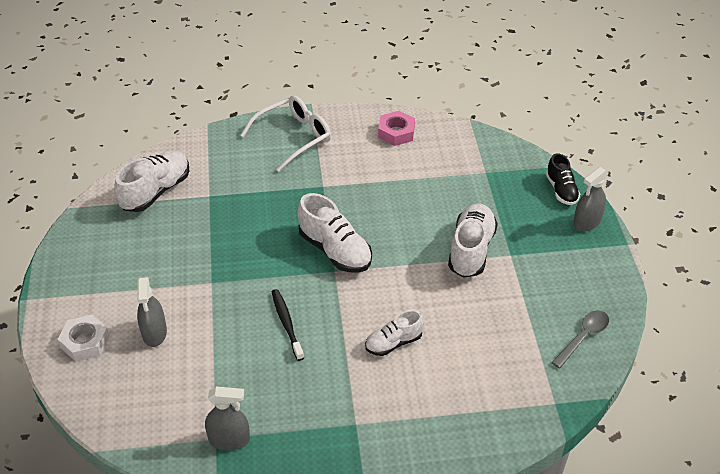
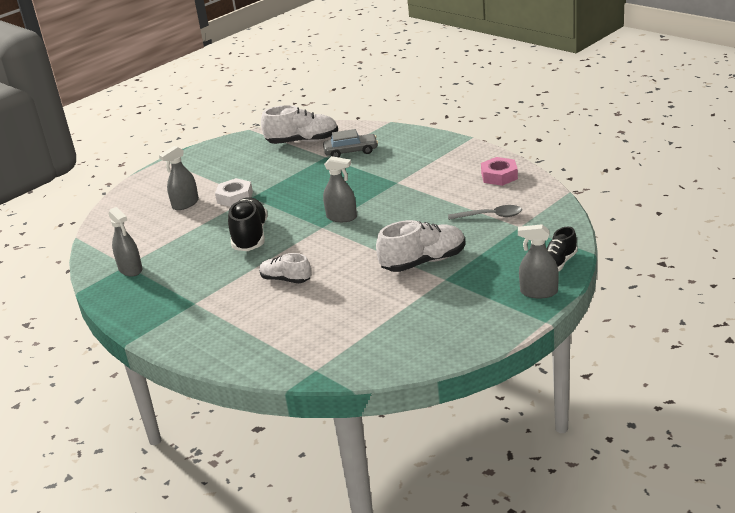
camera: 55 degrees right, 15 degrees down
(85, 342) = (152, 190): white nut -> white nut (235, 197)
(225, 177) = (351, 151): none -> grey car
(287, 324) = (250, 237): black toothbrush -> black shoe
(294, 137) = (428, 149): white glasses -> none
(335, 250) = (341, 217): white shoe -> grey spray bottle
(583, 337) = (403, 350): grey spoon -> grey spoon (490, 216)

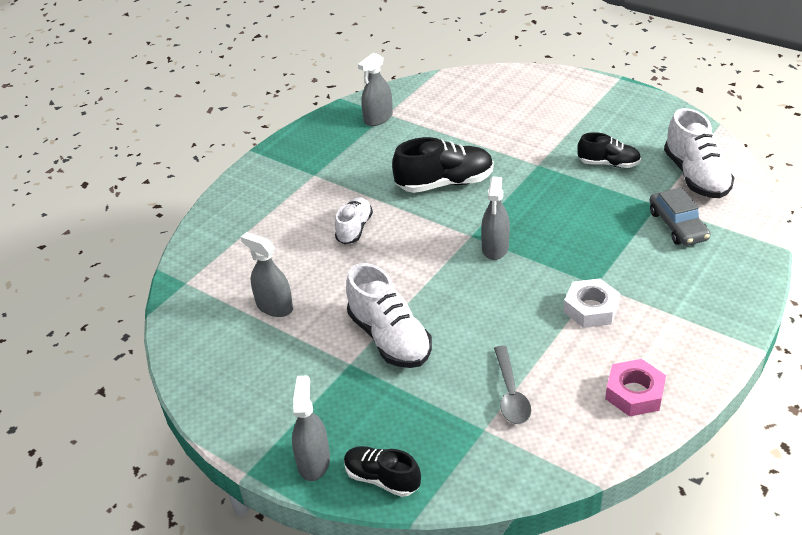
camera: 80 degrees right, 10 degrees up
(185, 204) = (515, 120): grey spray bottle -> grey spray bottle (274, 306)
(235, 197) = (535, 152): white nut -> white nut (591, 308)
(269, 170) = (608, 164): none -> black shoe

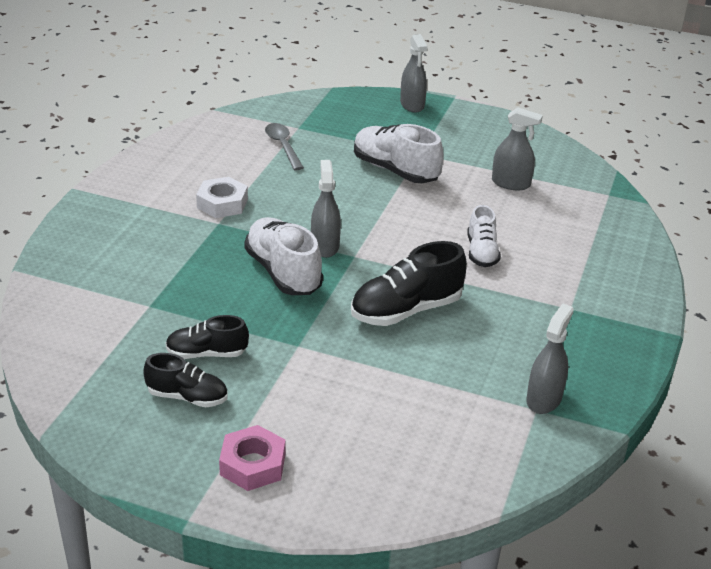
camera: 160 degrees right, 5 degrees down
(382, 479) = (361, 101): black shoe -> black shoe (187, 397)
(634, 393) = (185, 153): pink nut -> pink nut (252, 464)
(677, 225) = (129, 284): grey car -> none
(696, 176) = (96, 345): white shoe -> white shoe (283, 272)

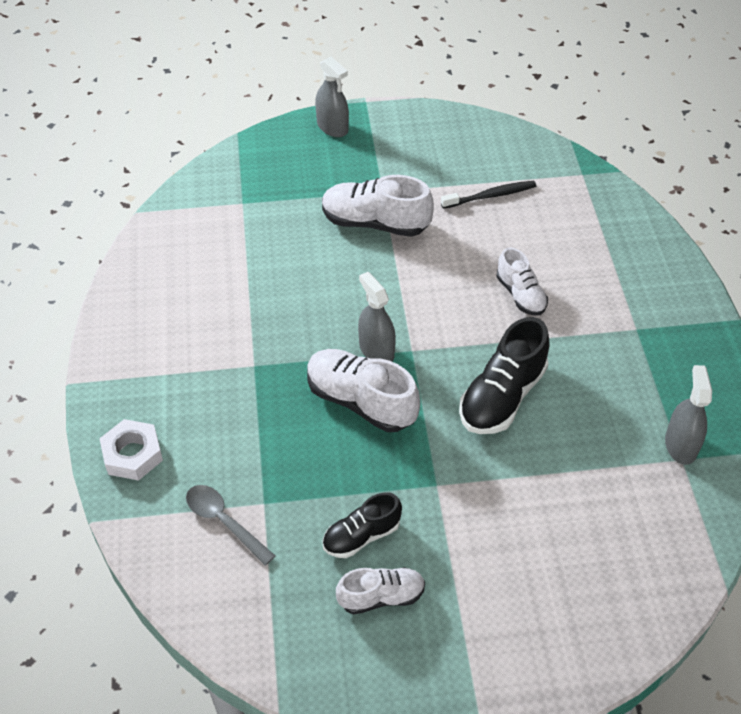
camera: 25 degrees left, 15 degrees up
(187, 397) = (381, 596): black shoe -> white shoe
(222, 203) = (239, 338): white nut -> white nut (132, 454)
(252, 464) = (494, 644): pink nut -> none
(283, 146) = (245, 235): grey spoon -> grey spoon (224, 521)
(510, 183) = (490, 196): grey spray bottle -> black toothbrush

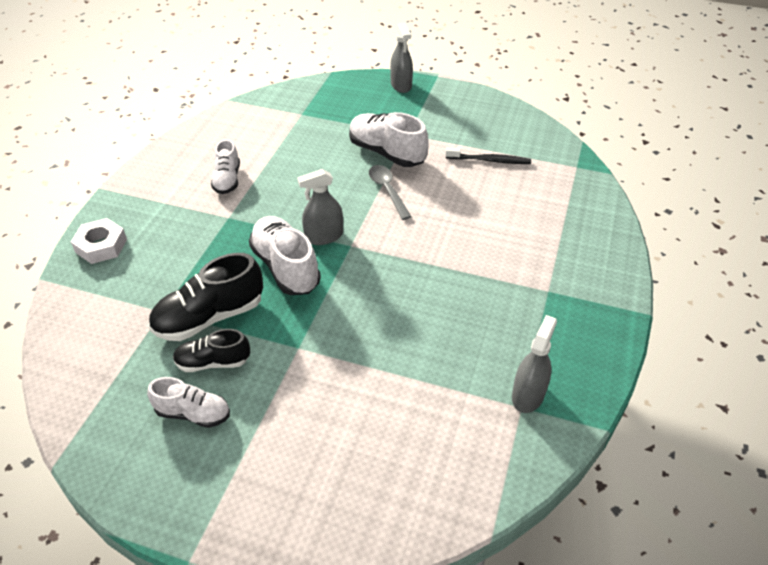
camera: 25 degrees right, 5 degrees down
(224, 521) = (124, 313): grey spoon -> grey spoon (387, 190)
(376, 350) = (324, 236): grey spray bottle -> grey spray bottle turned 105 degrees counterclockwise
(502, 396) = (398, 302): black shoe -> black shoe (210, 317)
(520, 295) = (465, 235): white shoe -> white shoe (227, 180)

